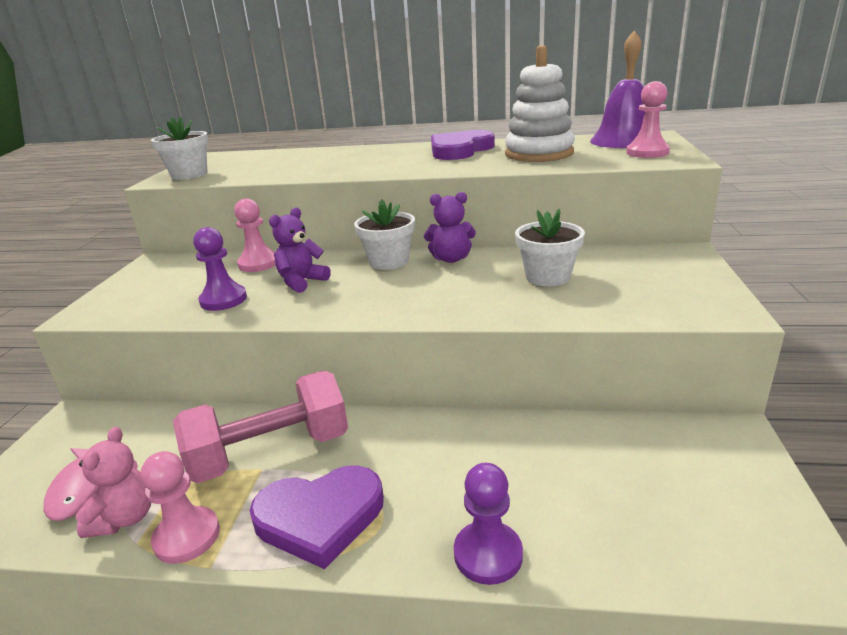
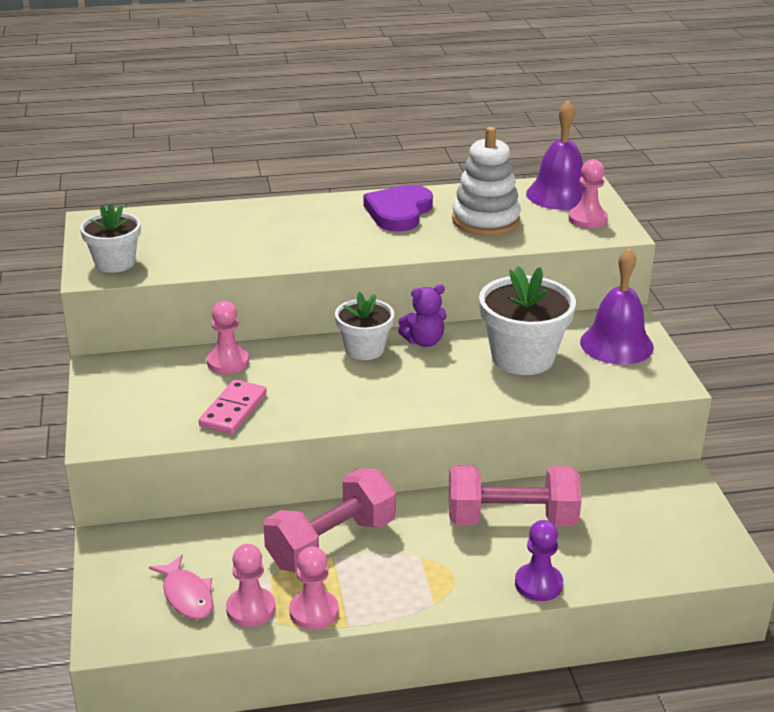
camera: 20 degrees left, 5 degrees up
(125, 518) = (250, 609): pink teddy bear -> pink pawn
(223, 300) = (233, 410): purple pawn -> pink domino
(302, 282) = (295, 382): purple teddy bear -> none
(320, 517) = (407, 582): purple heart -> none
(490, 456) = (511, 519): none -> pink dumbbell
(548, 277) = (522, 357): white flower pot -> white flower pot, size x1.59
(663, 272) = (616, 344): none -> purple bell

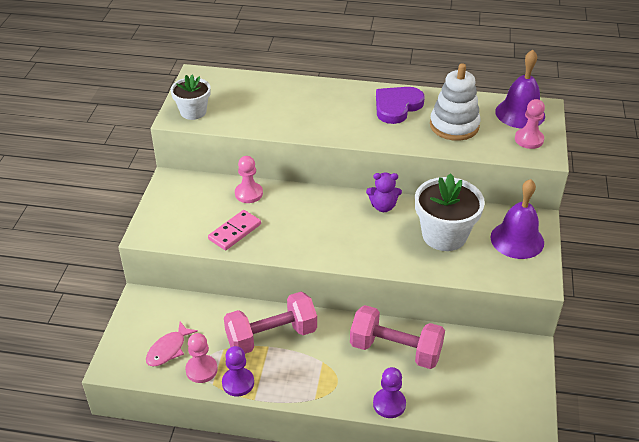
camera: 20 degrees right, 10 degrees up
(186, 595) = (168, 349): pink fish -> pink fish turned 45 degrees clockwise
(314, 611) = (238, 383): pink pawn -> purple pawn
(364, 349) = (340, 204): white flower pot -> none

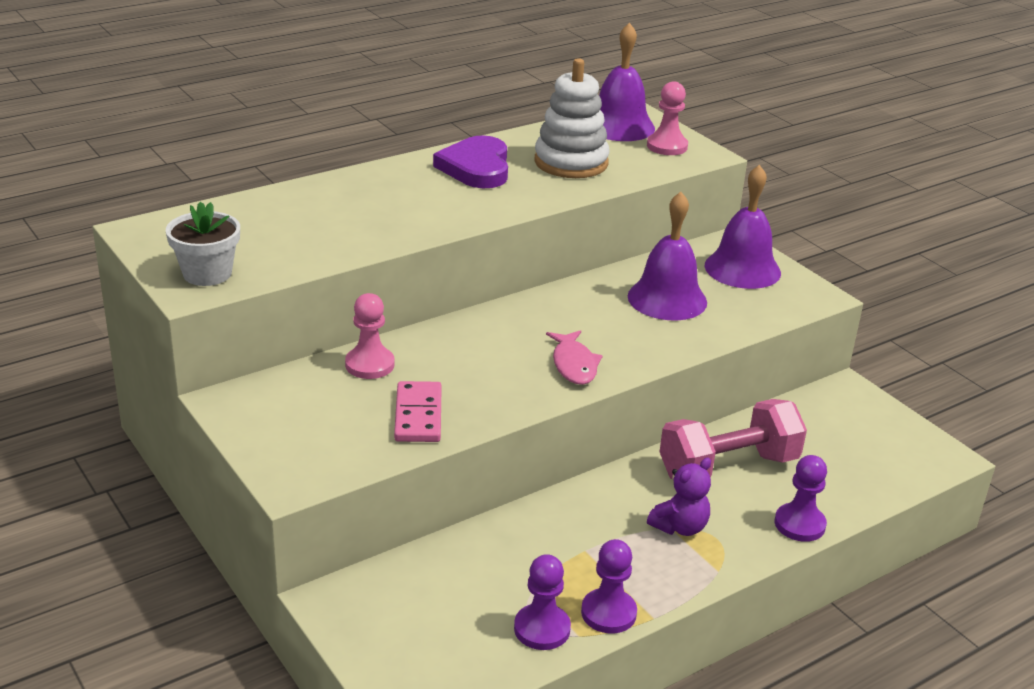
camera: 45 degrees left, 10 degrees down
(168, 349) = (463, 634): pink fish -> pink fish (574, 365)
(201, 370) = (542, 629): pink pawn -> purple pawn
(271, 336) = (573, 537): pink dumbbell -> none
(383, 206) = (559, 302): purple teddy bear -> purple teddy bear (680, 527)
(444, 235) = (667, 299): white flower pot -> purple bell

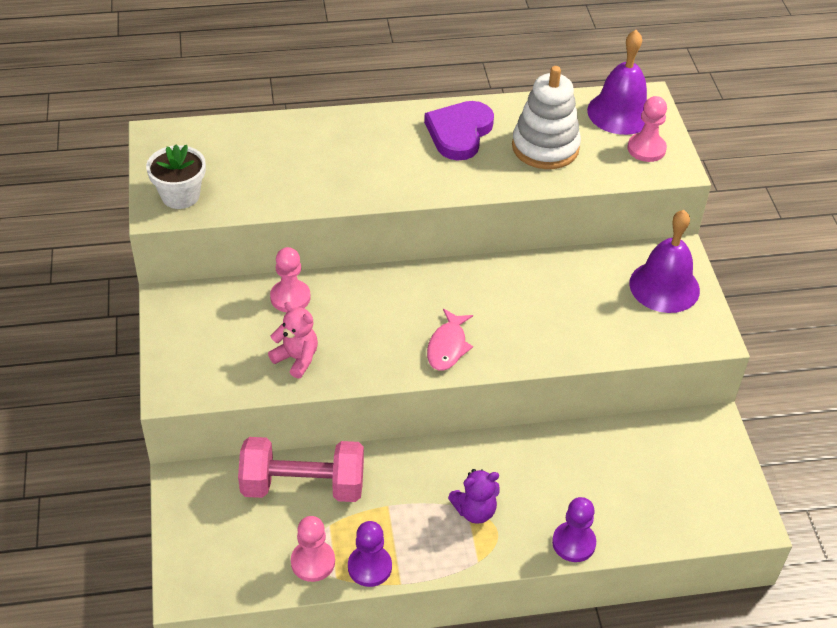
camera: 25 degrees right, 15 degrees up
(418, 415) = (296, 359): pink domino -> pink teddy bear
(542, 629) = (313, 562): purple pawn -> pink pawn
(667, 299) = (573, 301): purple bell -> none
(728, 467) = (553, 468): pink dumbbell -> pink dumbbell (303, 486)

